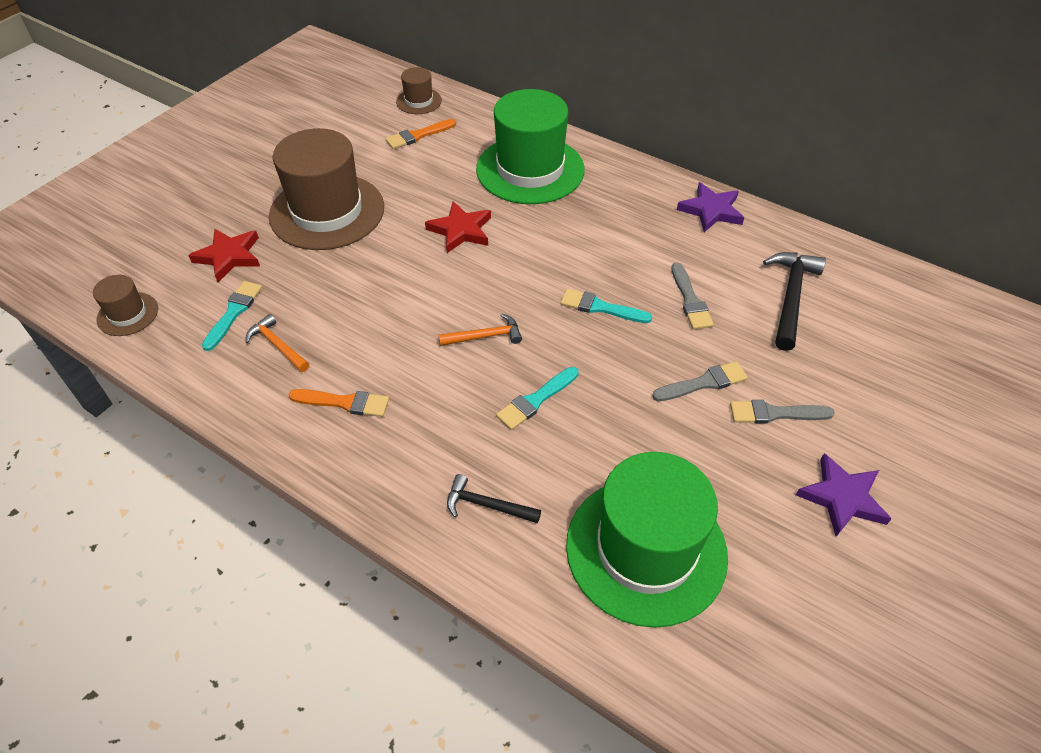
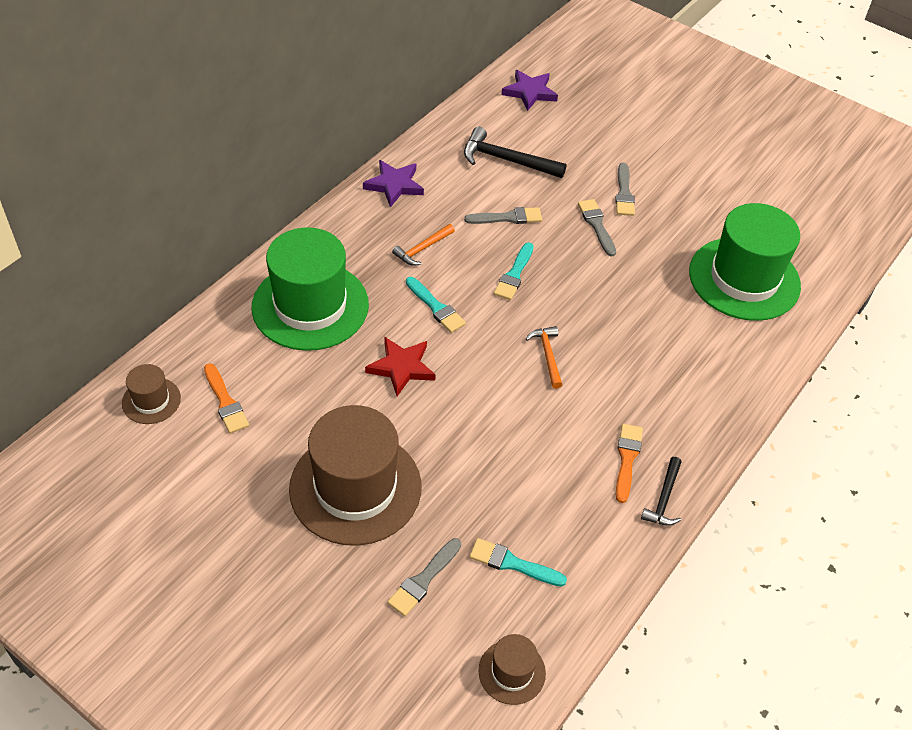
camera: 90 degrees left, 0 degrees up
(229, 256) = (423, 580): red star -> grey brush
(277, 345) = (558, 518): orange hammer -> orange hammer (422, 249)
(486, 505) = (719, 363): black hammer -> black hammer (663, 499)
(535, 400) = (618, 326): turquoise brush -> turquoise brush (436, 307)
(842, 498) = (692, 177): purple star -> purple star (530, 92)

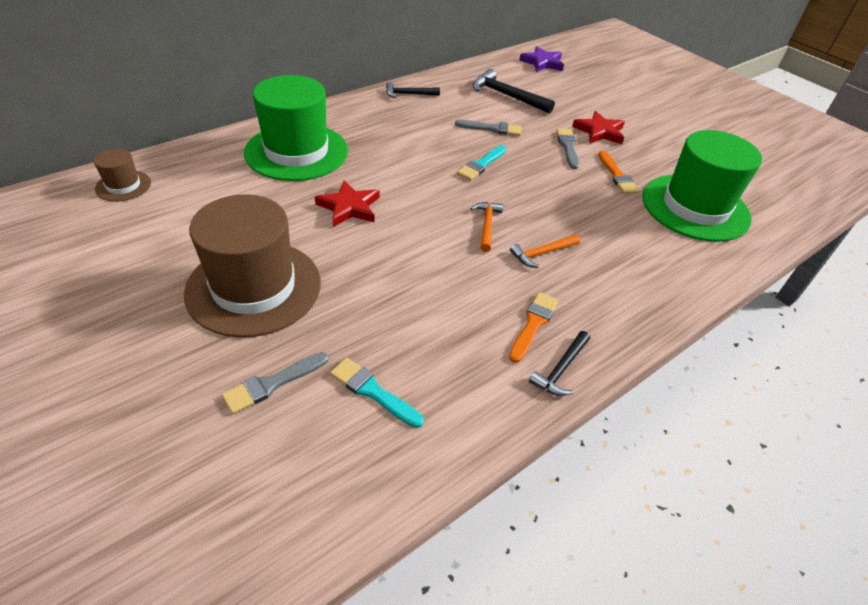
camera: 15 degrees right, 5 degrees down
(225, 402) = (183, 199): orange brush -> orange brush (617, 175)
(394, 185) = (408, 94): purple star -> black hammer
(422, 249) = (410, 134): orange hammer -> orange hammer (541, 253)
(436, 307) = (402, 173): turquoise brush -> none
(512, 672) = (318, 506): brown hat -> none
(624, 193) = (599, 132): grey brush -> red star

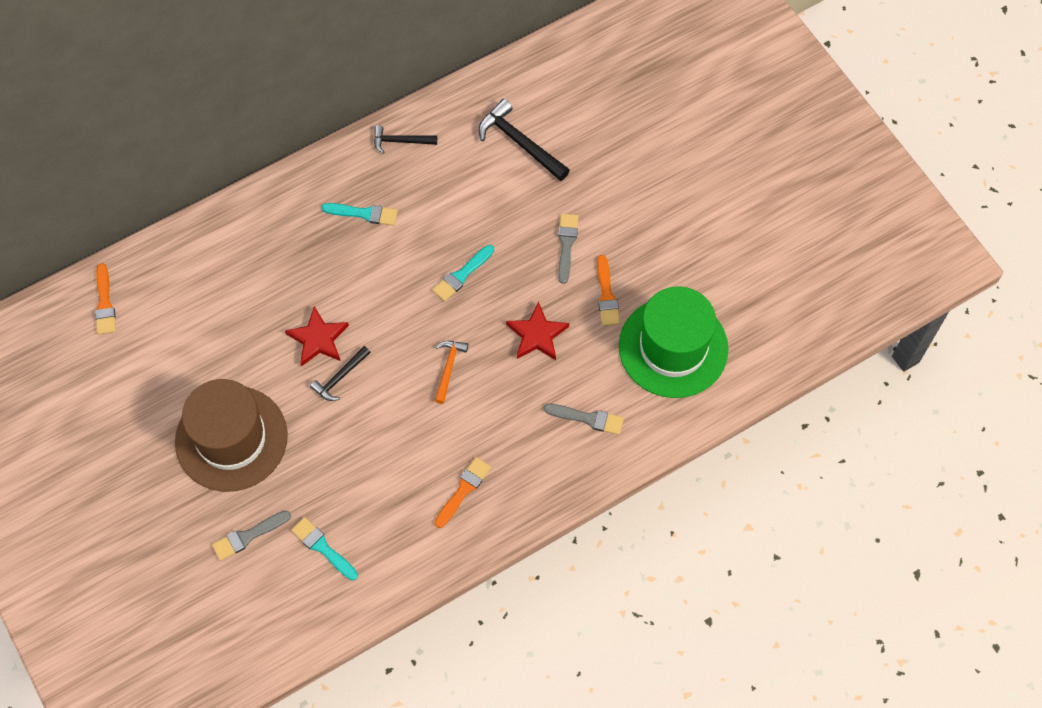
camera: 10 degrees right, 20 degrees up
(123, 186) = (105, 303): brown hat -> orange brush
(296, 152) = (269, 251): green hat -> none
(384, 130) = (364, 213): none -> turquoise brush
(492, 129) = (487, 210): grey brush -> grey brush (588, 418)
(541, 253) = (493, 407): orange hammer -> none
(542, 63) = (585, 65): purple star -> none
(560, 369) = (474, 536): black hammer -> black hammer (340, 378)
(599, 132) = (613, 216): red star -> red star (537, 335)

